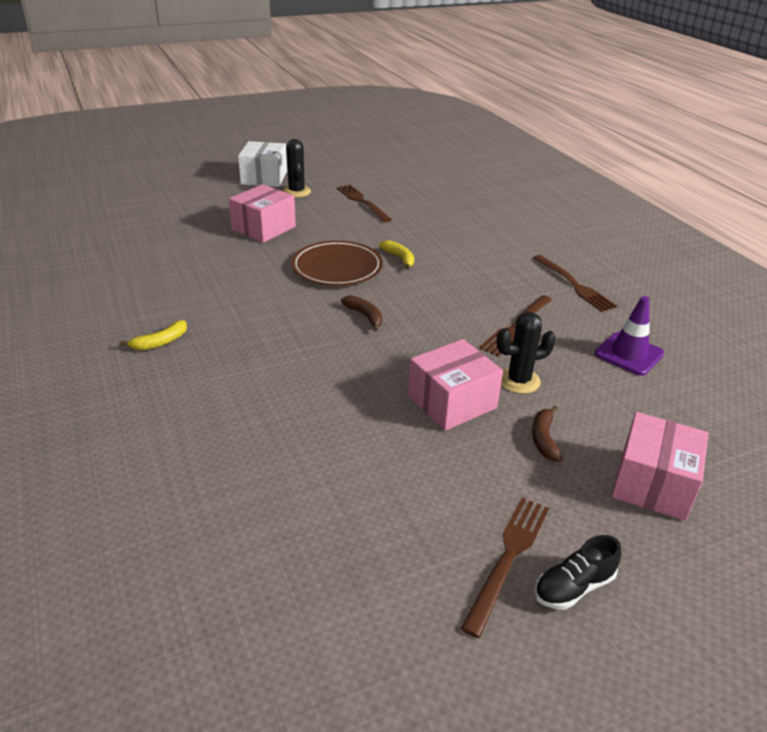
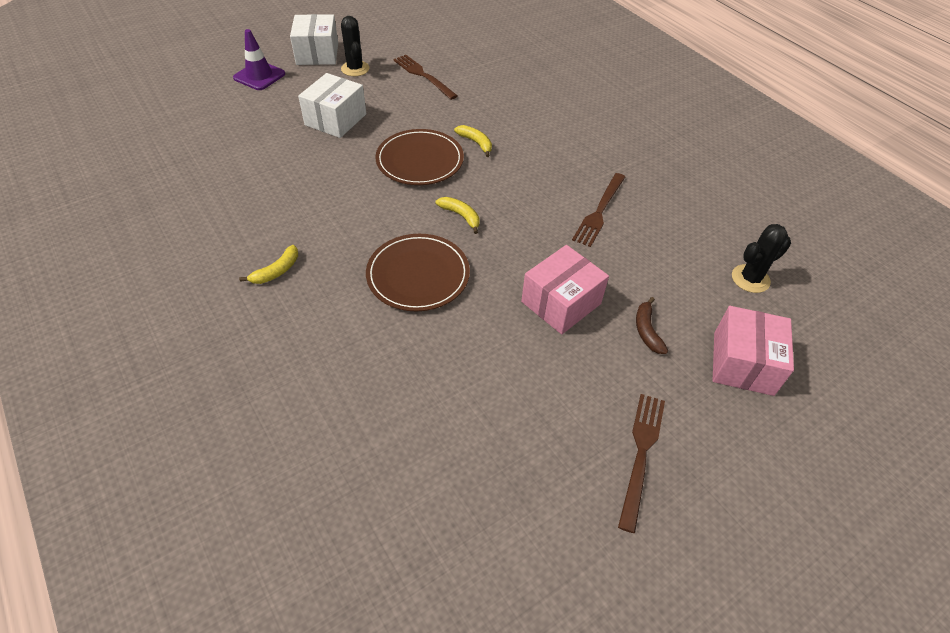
camera: 10 degrees left, 15 degrees up
(263, 228) = (335, 119): pink box -> white box
(304, 361) = (418, 275): none -> brown plate
(365, 316) = (461, 216): brown banana -> yellow banana
(518, 381) = (613, 271): black cactus -> black cactus (750, 279)
(573, 587) = (697, 473): black shoe -> none
(574, 285) = (641, 156): brown fork -> none
(629, 354) = (701, 229): purple traffic cone -> purple traffic cone (259, 76)

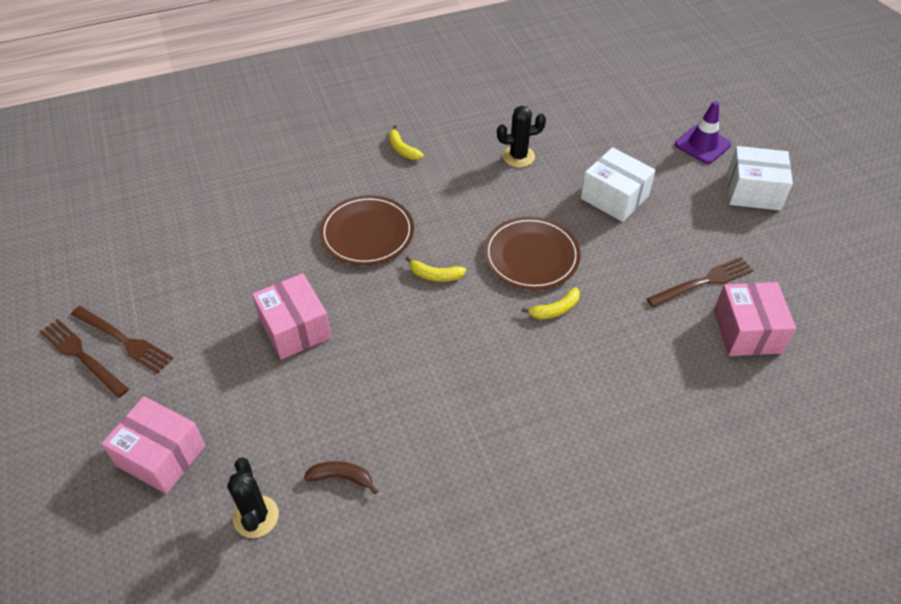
camera: 105 degrees right, 0 degrees up
(355, 69) = (719, 221): black cactus -> black cactus (518, 156)
(461, 216) = (435, 275): yellow banana -> yellow banana turned 45 degrees clockwise
(464, 59) = (747, 331): none -> pink box
(599, 211) = (408, 399): brown fork -> brown fork (82, 356)
(647, 331) = (234, 387): brown banana -> brown banana (342, 478)

